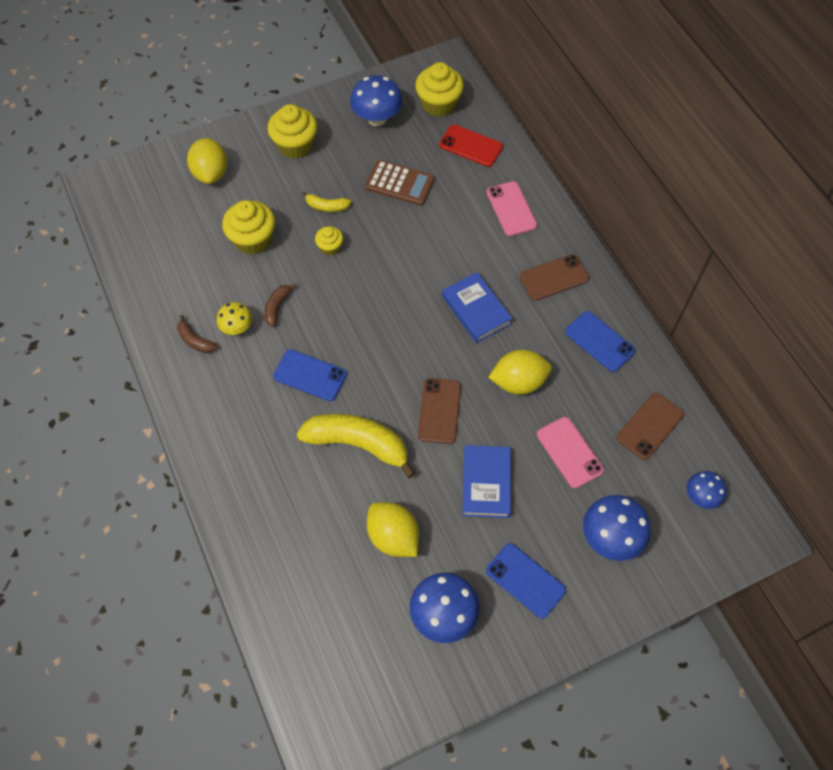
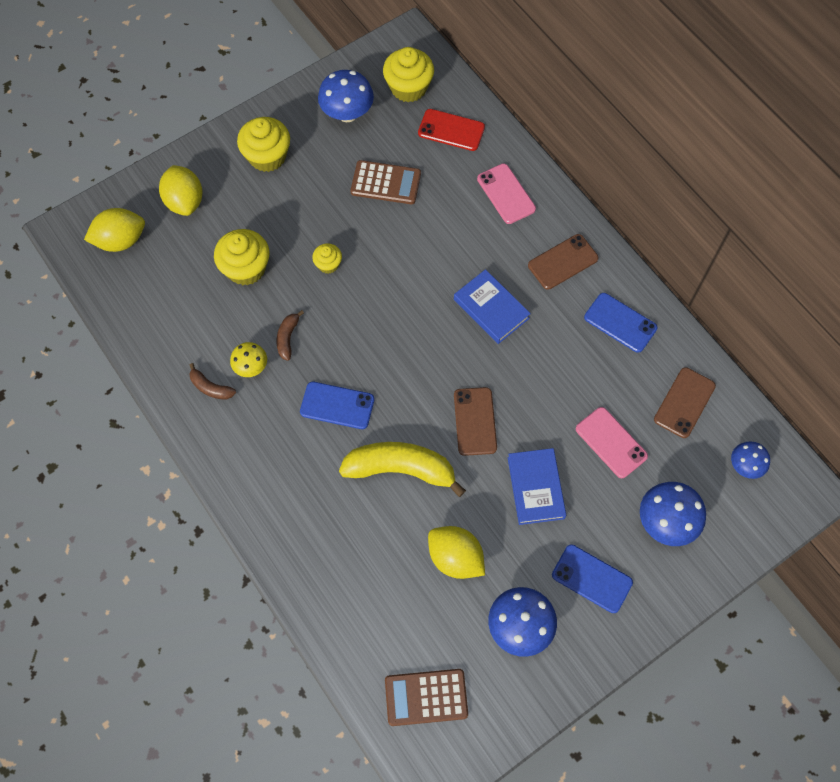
camera: 10 degrees left, 5 degrees up
(326, 206) = (315, 220): yellow banana -> none
(336, 668) = (426, 697): none -> brown calculator
(518, 382) = (547, 378): yellow lemon -> yellow lemon (121, 240)

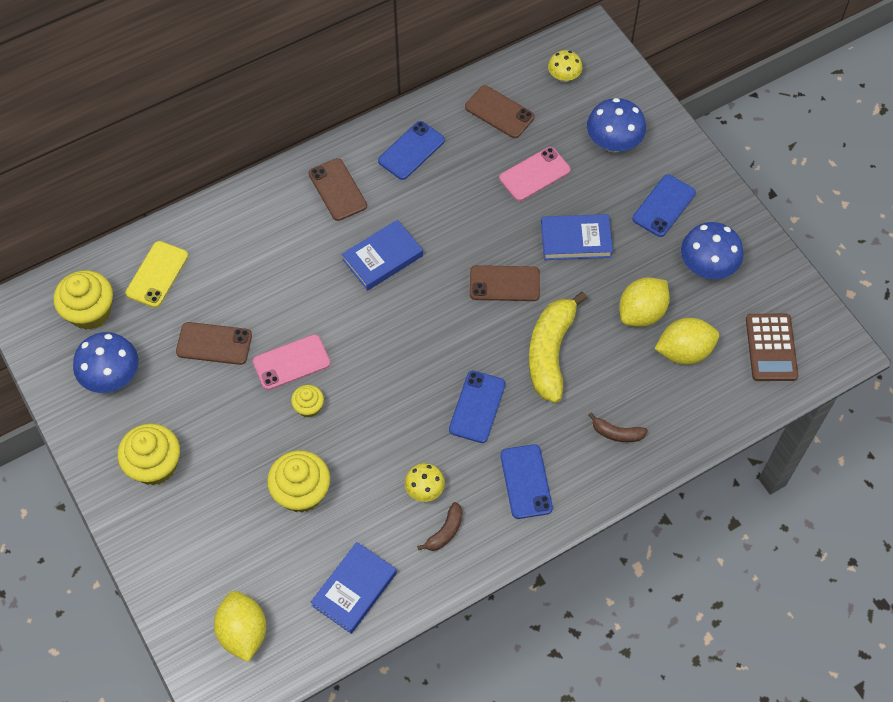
camera: 85 degrees left, 5 degrees down
(157, 319) = (354, 589): none -> blue book
(185, 201) = (201, 558): yellow lemon -> yellow lemon (684, 351)
(262, 454) = (526, 481): none -> blue phone
(288, 338) = (393, 451): brown banana -> brown banana (616, 433)
(386, 183) = (214, 343): brown calculator -> brown phone
(451, 130) = (157, 274): red phone -> yellow phone
(506, 194) = (248, 231): pink phone -> pink phone (291, 362)
(745, 466) = (563, 77): blue mushroom -> yellow mushroom

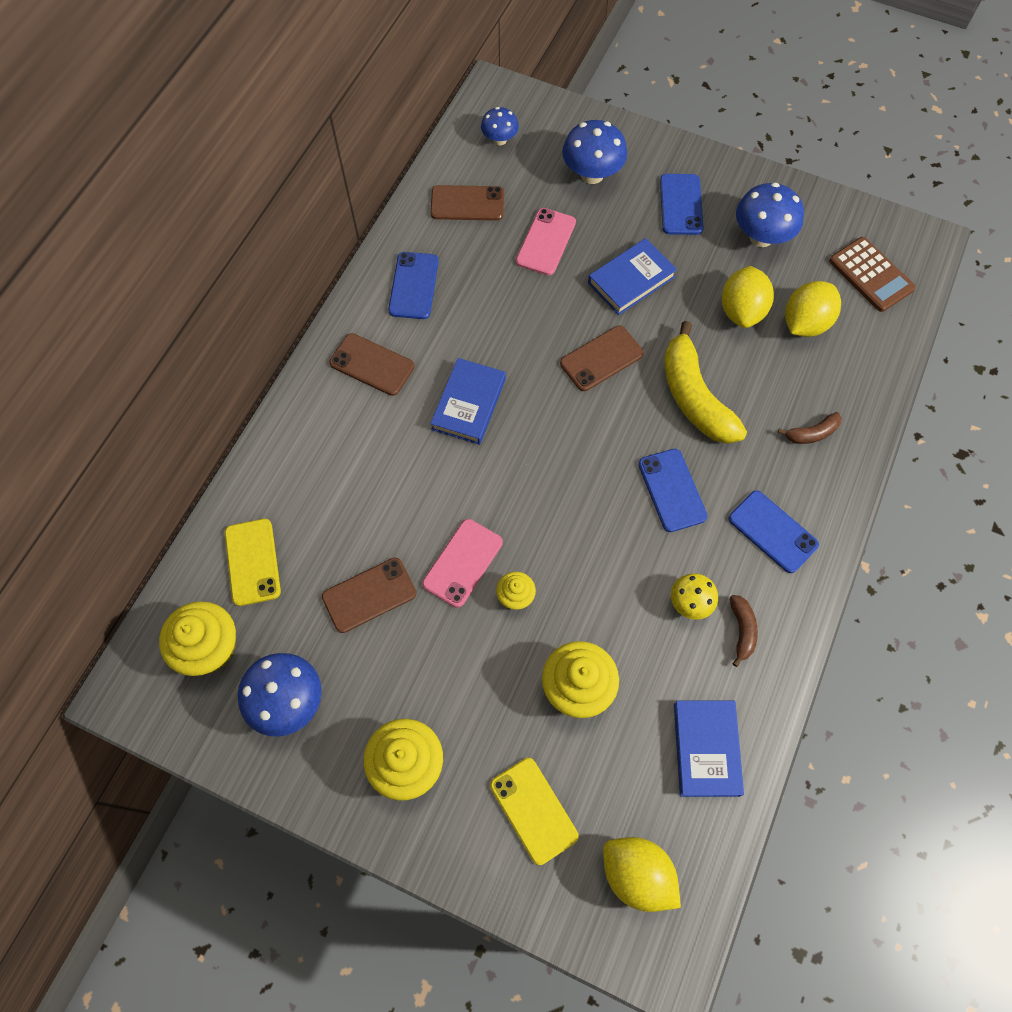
camera: 35 degrees left, 5 degrees up
(210, 548) = (533, 810): none -> yellow phone
(563, 77) = (499, 139): yellow mushroom -> blue mushroom

